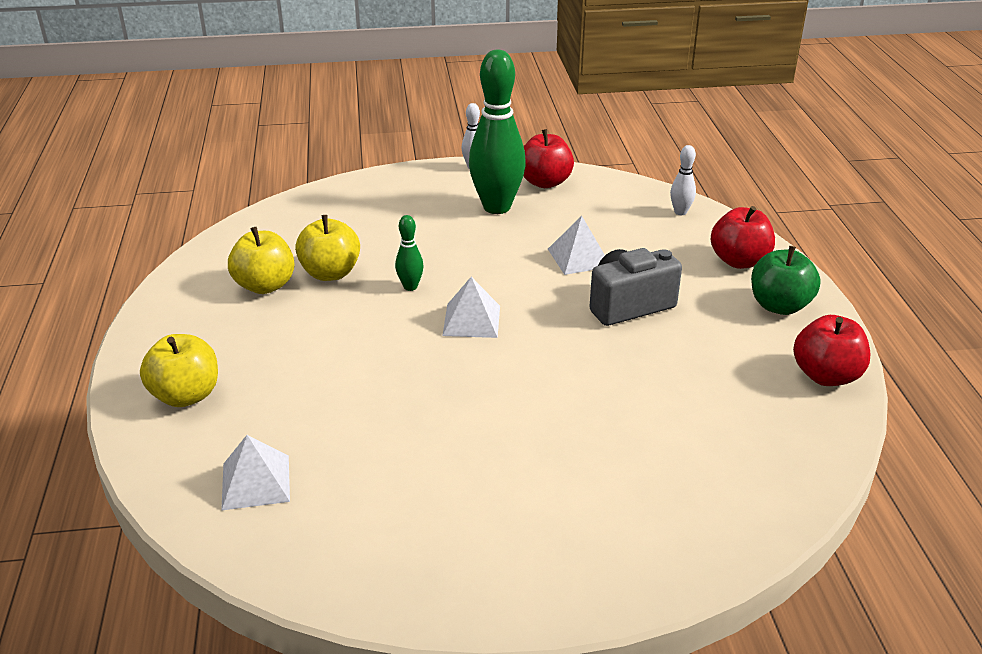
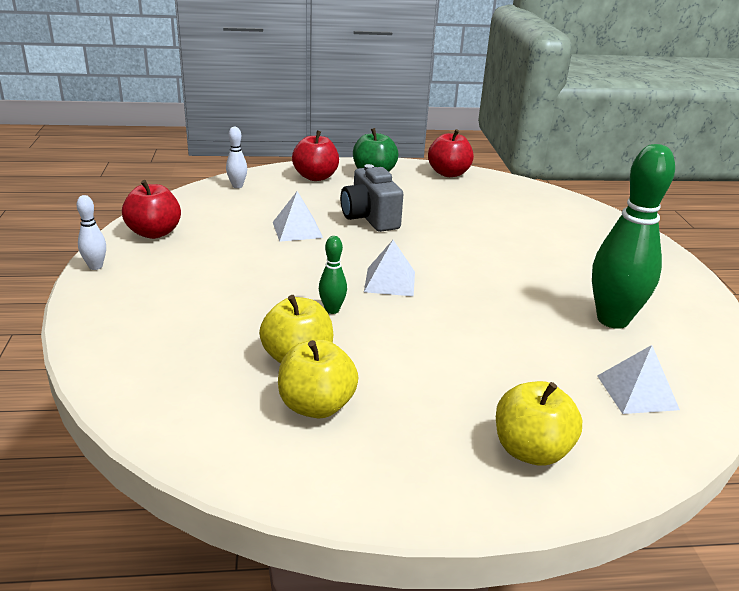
camera: 90 degrees left, 5 degrees down
(497, 207) = (192, 259): green bowling pin -> green bowling pin (612, 320)

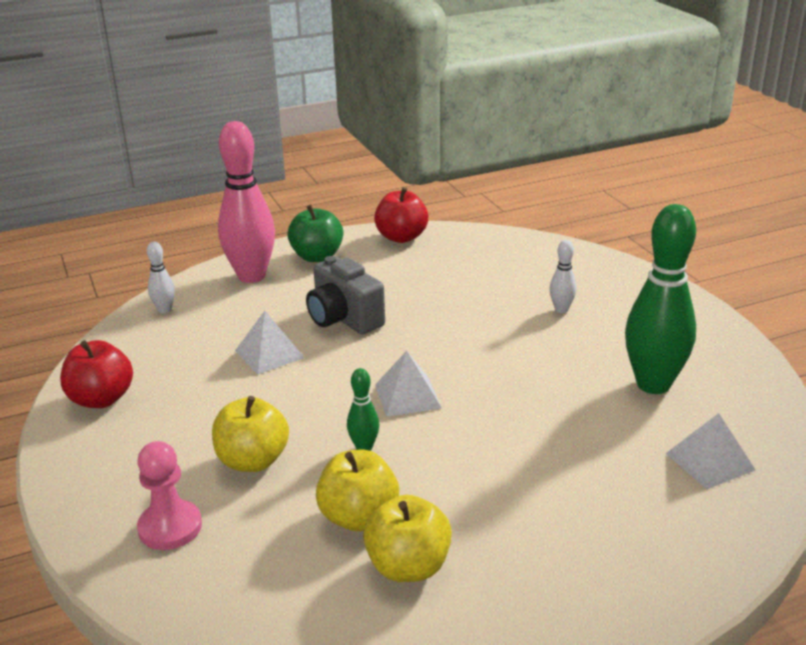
camera: 15 degrees left, 0 degrees up
(95, 266) = (57, 462): white bowling pin -> white bowling pin (561, 309)
(147, 329) = (170, 527): none -> pink pawn
(315, 177) = (251, 276): red apple -> pink bowling pin
(531, 450) = (640, 554): yellow apple -> yellow apple (253, 461)

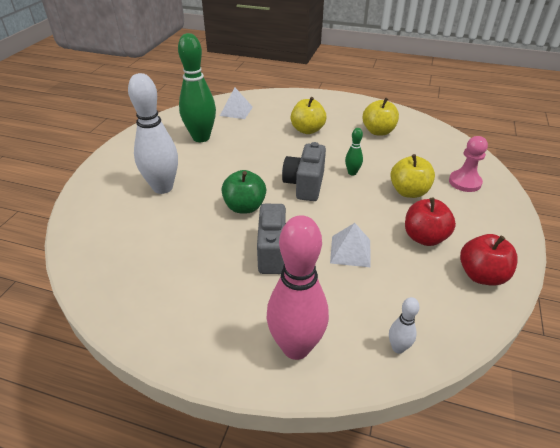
camera: 140 degrees left, 10 degrees up
(317, 257) = (220, 337): green apple -> green apple (244, 207)
(359, 517) = (381, 151): yellow apple -> yellow apple (307, 130)
(401, 237) = (132, 315): red apple -> red apple (424, 237)
(407, 396) = (305, 185): white pyramid -> grey camera
(561, 309) = (163, 187): white bowling pin -> white bowling pin, size x2.24

